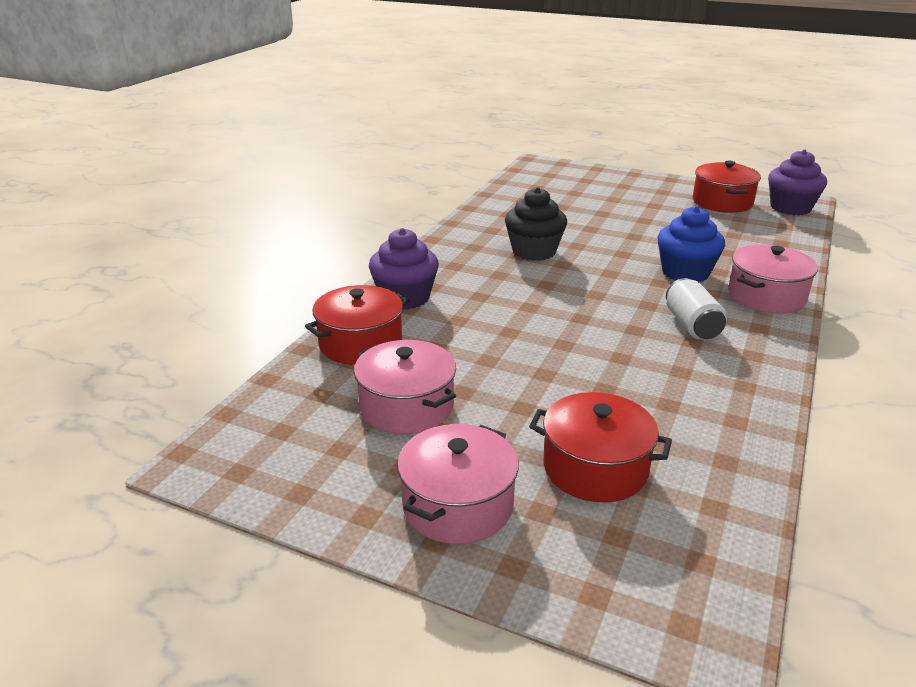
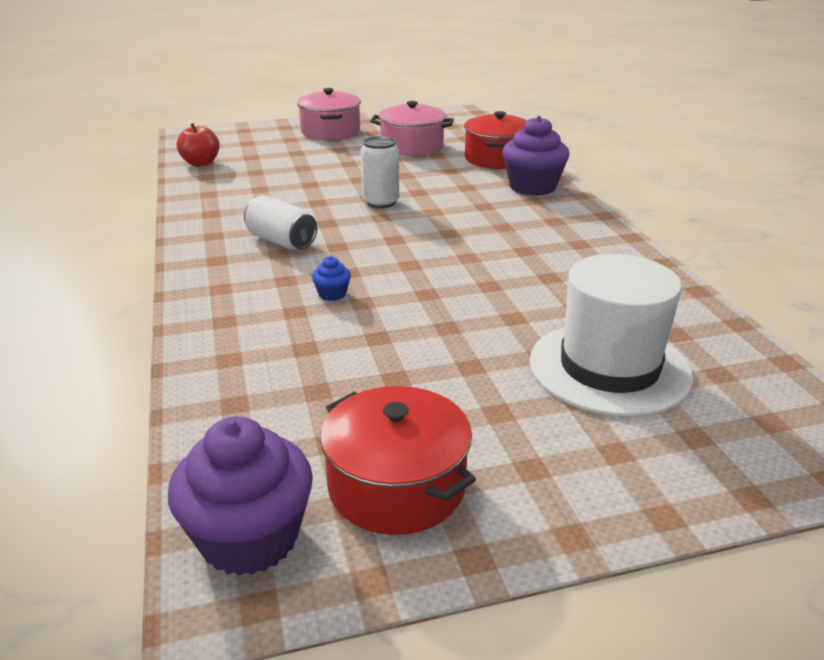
camera: 140 degrees right, 0 degrees up
(534, 251) = (518, 260): black cupcake -> none
(561, 333) = (380, 202): none -> white can
(580, 201) = (609, 368): none -> white hat
(595, 468) = (279, 156): red pot -> none
(685, 273) = (332, 294): blue cupcake -> blue cupcake, size x0.44
(723, 501) = (201, 163): none -> red apple
(766, 296) = (223, 296): pink pot -> none

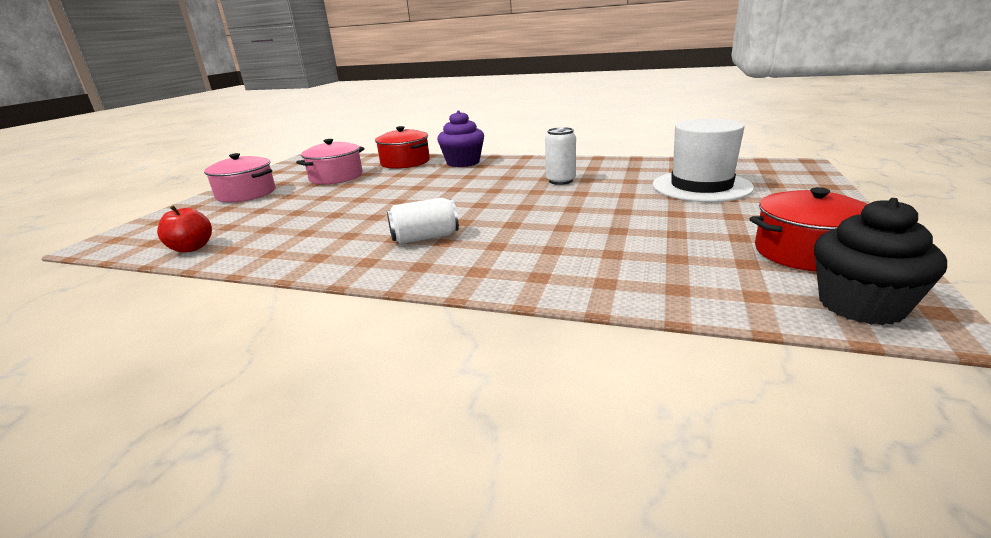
camera: 55 degrees left, 5 degrees down
(249, 538) = (860, 305): purple cupcake -> black cupcake
(332, 294) = (539, 234): blue cupcake -> none
(380, 202) = (413, 199): white can -> white can (560, 181)

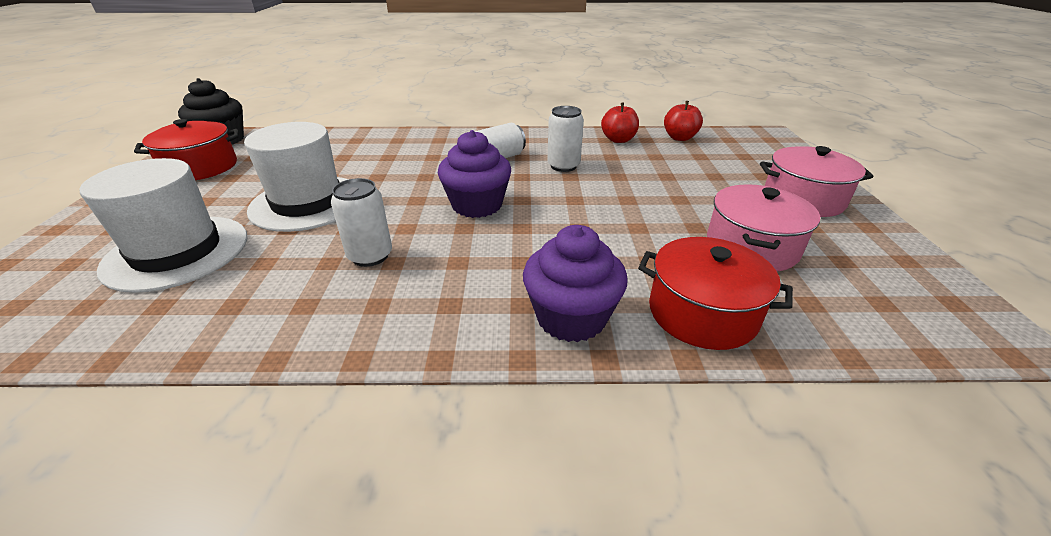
camera: 160 degrees right, 10 degrees up
(259, 251) = (618, 140): none -> red apple
(367, 225) = (563, 166): none -> white can
(476, 201) = (477, 205): none -> purple cupcake
(624, 209) = (307, 203): none -> white hat

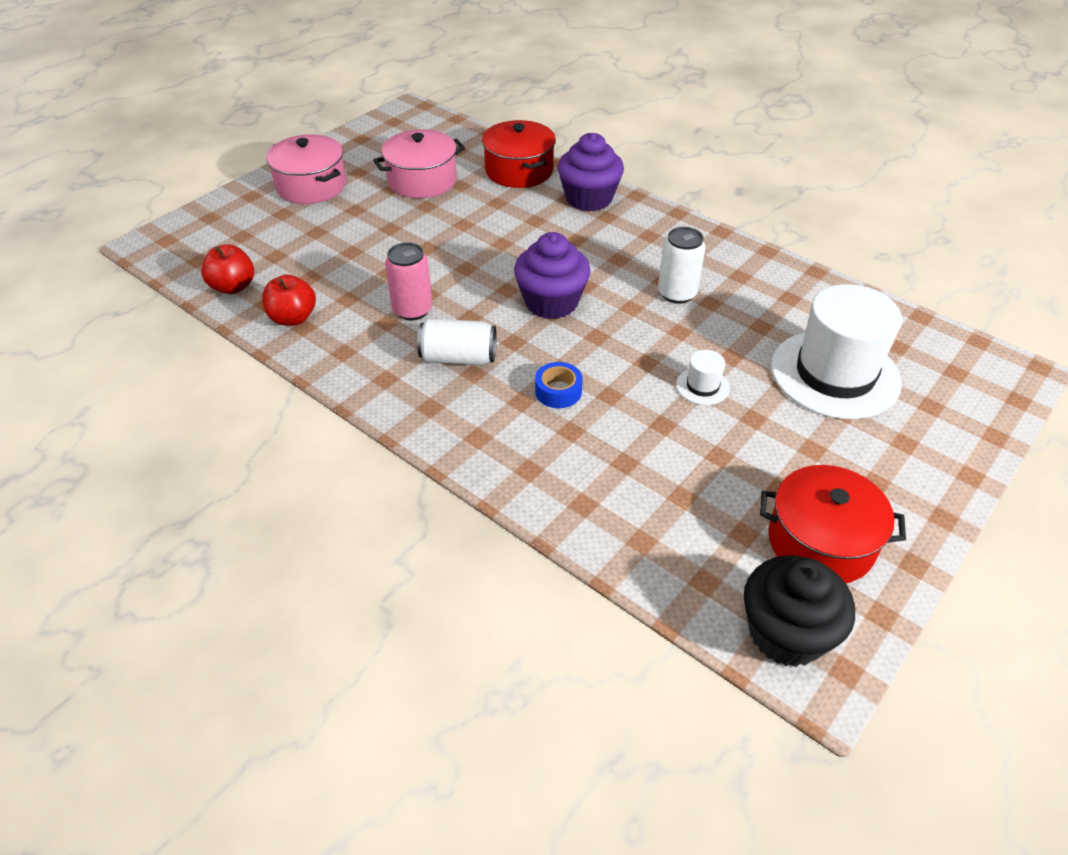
camera: 140 degrees left, 10 degrees up
(307, 203) = (702, 386): white hat -> white hat, size x0.41
(413, 167) = (558, 391): none -> blue tape
(563, 166) = (412, 310): white can -> pink can

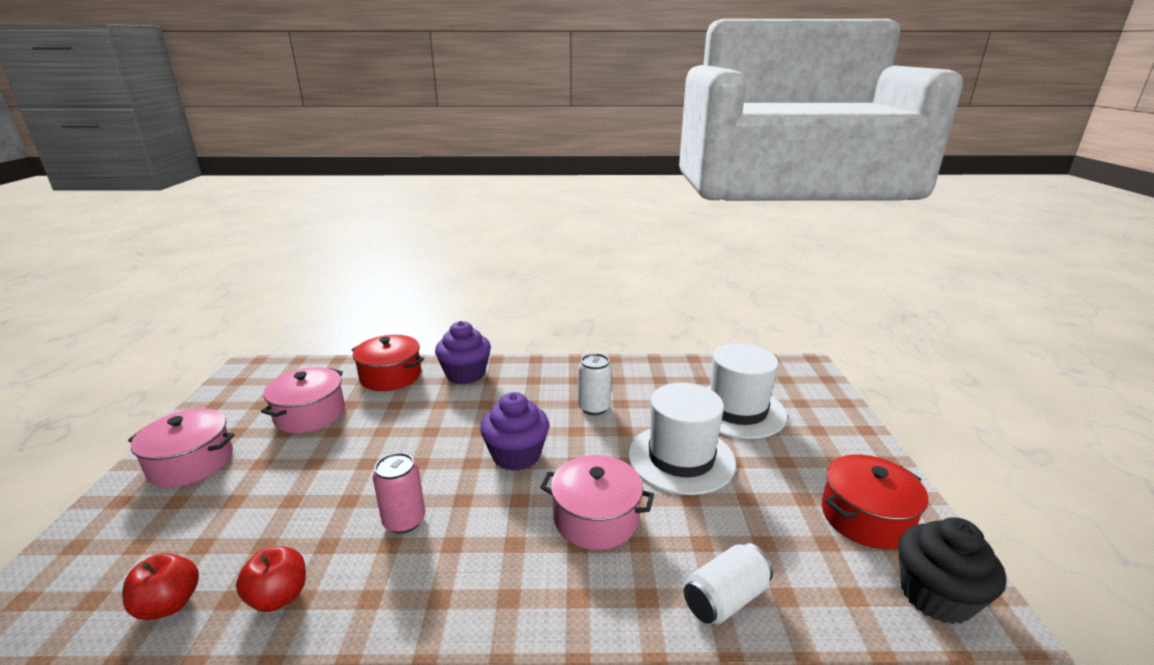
camera: 40 degrees left, 20 degrees down
(458, 358) = (488, 538): white can -> white can (725, 599)
(558, 391) = (596, 518): blue tape -> pink pot
(702, 386) = (681, 458): white hat -> white hat, size x2.42

